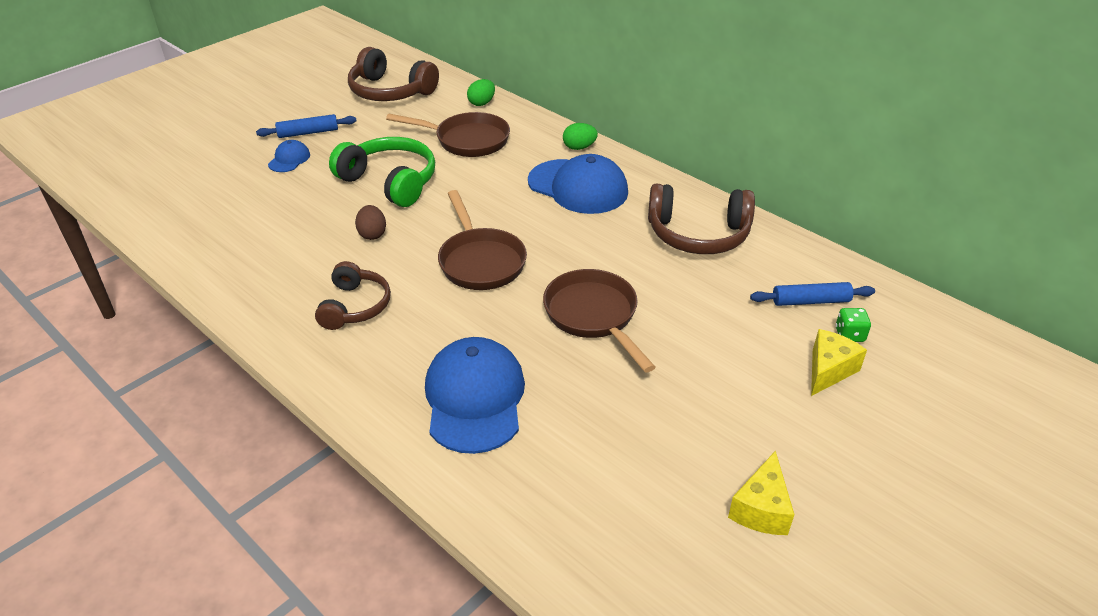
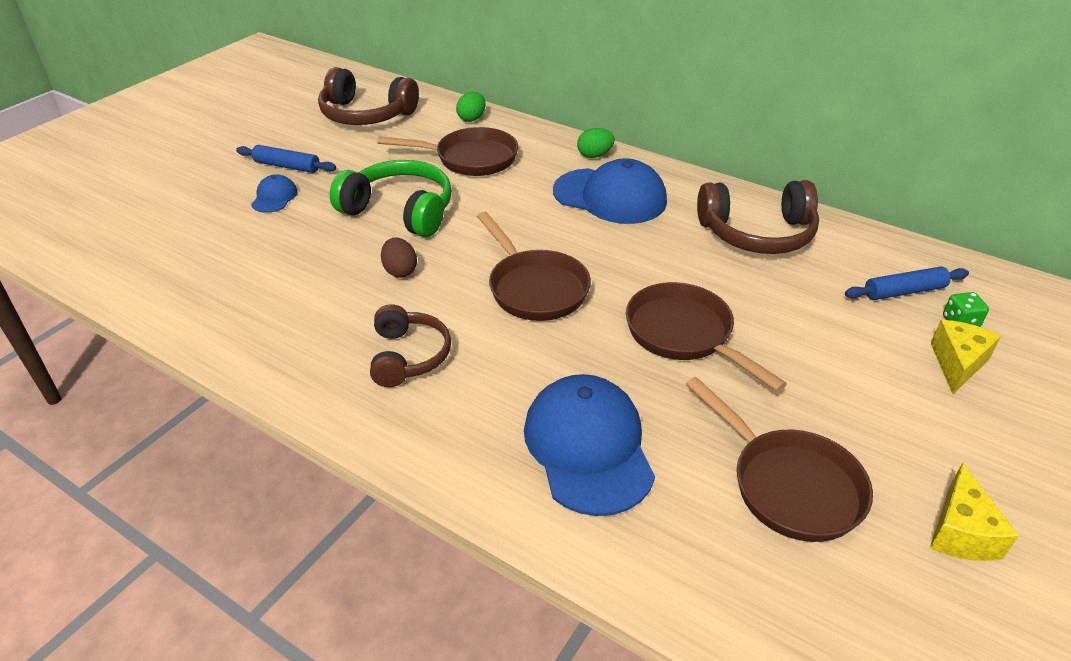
camera: 10 degrees left, 0 degrees up
(308, 133) = (287, 166): blue rolling pin -> blue rolling pin turned 45 degrees clockwise
(630, 451) = (789, 485): none -> brown pan

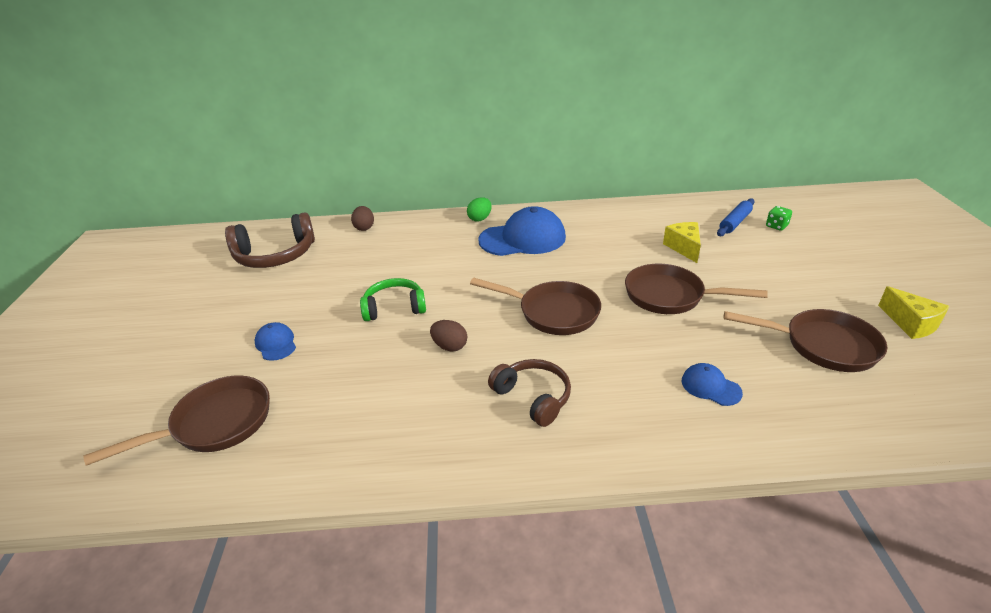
camera: 35 degrees left, 5 degrees down
(287, 166) = (256, 317): blue rolling pin -> none
(400, 211) = (394, 308): green headphones -> green headphones, size x0.66
(470, 159) = (399, 253): brown pan -> brown pan (215, 424)
(472, 118) = (364, 228): green egg -> brown egg
(588, 447) = (710, 387): blue cap -> blue cap, size x0.48
(757, 234) = (630, 224): brown headphones -> none
(957, 364) = (802, 246): yellow cheese -> yellow cheese (684, 248)

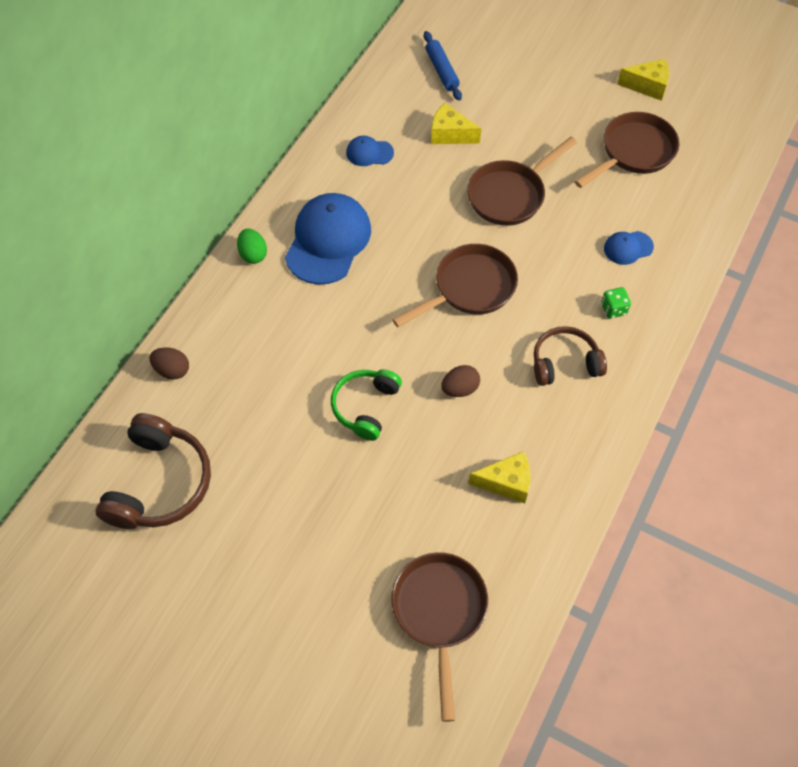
camera: 60 degrees left, 25 degrees up
(276, 344) = (349, 531): blue cap -> blue cap (369, 153)
(373, 412) = (506, 482): none -> yellow cheese
(776, 226) = (472, 49): green dice -> green dice (613, 309)

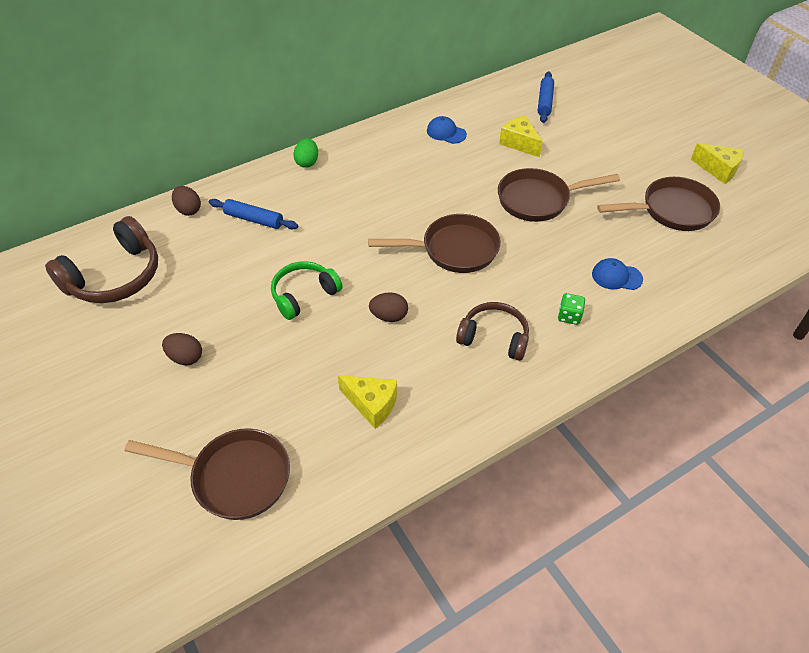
camera: 30 degrees right, 10 degrees down
(250, 348) = (254, 219): none -> blue rolling pin
(304, 528) = (186, 357): none -> brown egg
(328, 241) = (368, 175): blue cap -> none
(439, 612) = (234, 477): brown pan -> brown pan turned 75 degrees clockwise

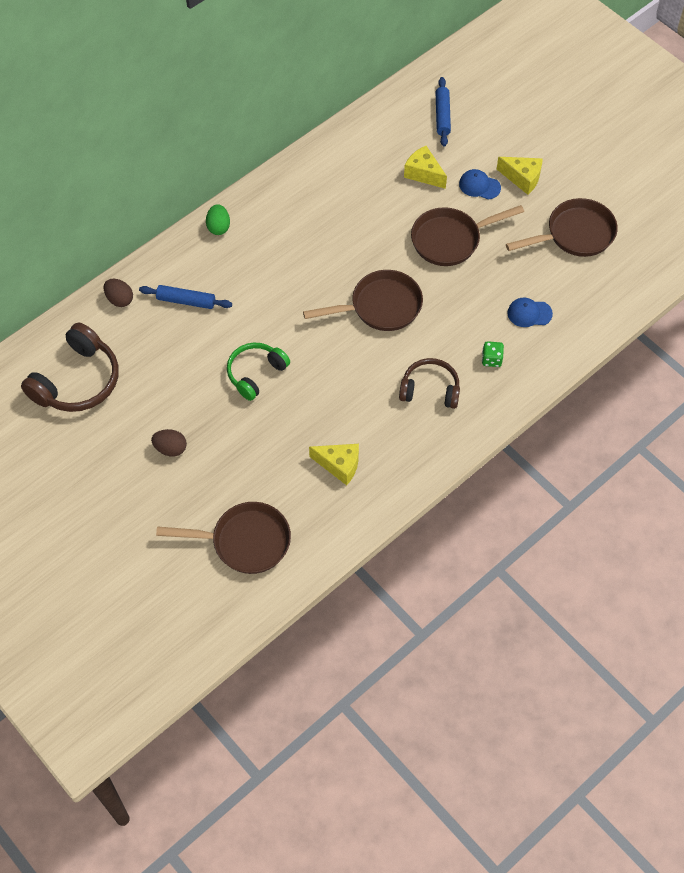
camera: 10 degrees left, 10 degrees up
(389, 316) = (336, 383): brown egg -> none
(446, 132) = (348, 170): blue cap -> blue cap (479, 186)
(718, 170) = (617, 180): yellow cheese -> yellow cheese (522, 178)

